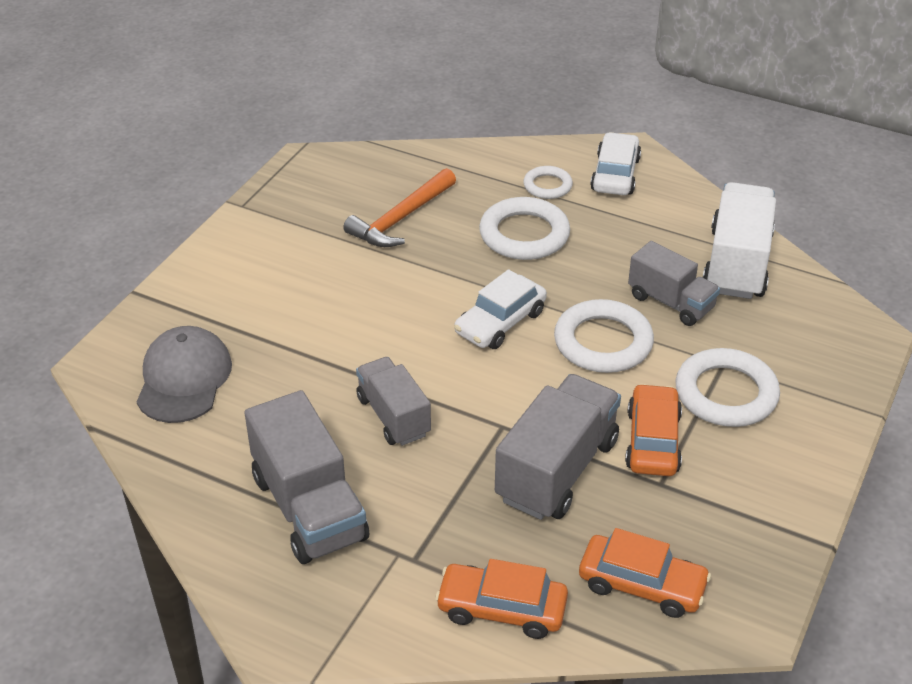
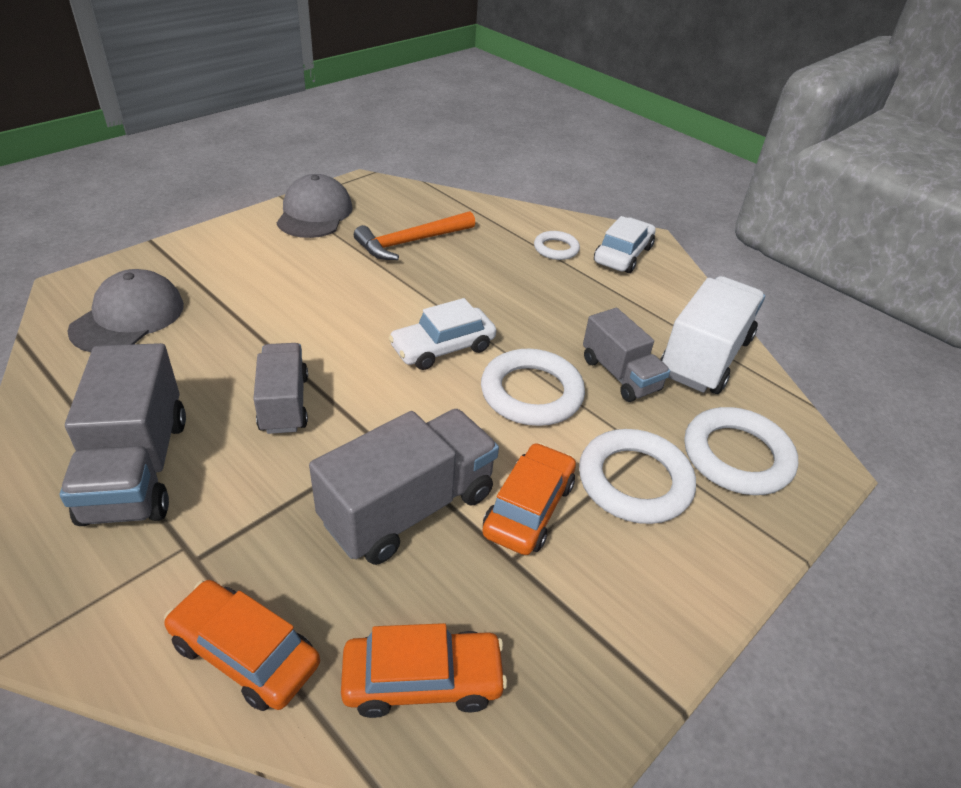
camera: 15 degrees right, 0 degrees up
(280, 212) = (314, 213): none -> grey cap
(524, 234) = (511, 281): white ring -> white ring (737, 456)
(642, 585) = (422, 680): orange car -> orange car turned 45 degrees counterclockwise

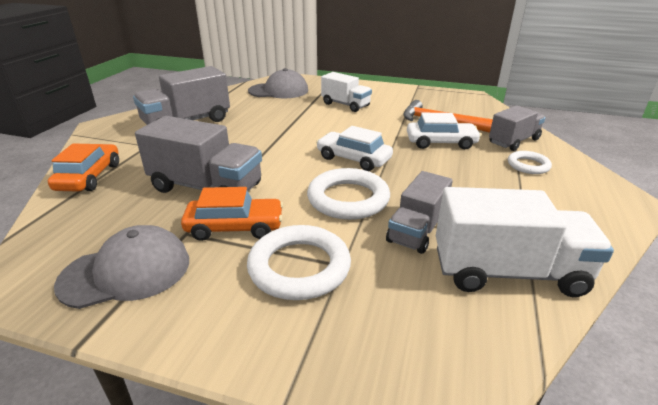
camera: 65 degrees right, 10 degrees down
(273, 281) = (345, 105): none -> white truck
(284, 404) = (256, 135): grey truck -> grey truck (513, 141)
(314, 213) = (418, 95): grey cap -> grey cap (126, 272)
(422, 680) = (82, 228): orange car -> none
(623, 255) = (580, 194): white car -> white car (441, 142)
(737, 456) = (387, 324): white ring -> none

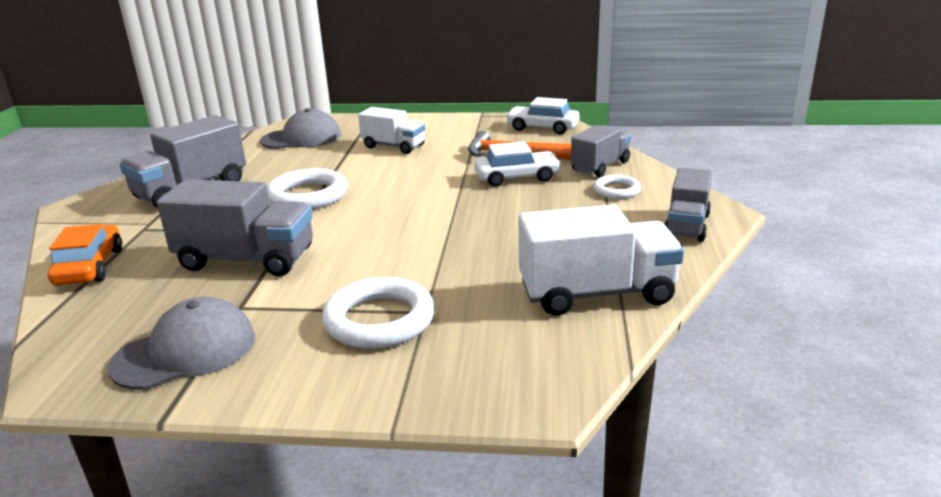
camera: 10 degrees left, 5 degrees down
(235, 227) = (295, 294): orange car -> none
(348, 199) = (419, 249): white ring -> white ring (308, 196)
(353, 159) = (416, 207): white car -> white car (542, 128)
(417, 230) = (500, 270): grey truck -> grey truck (686, 225)

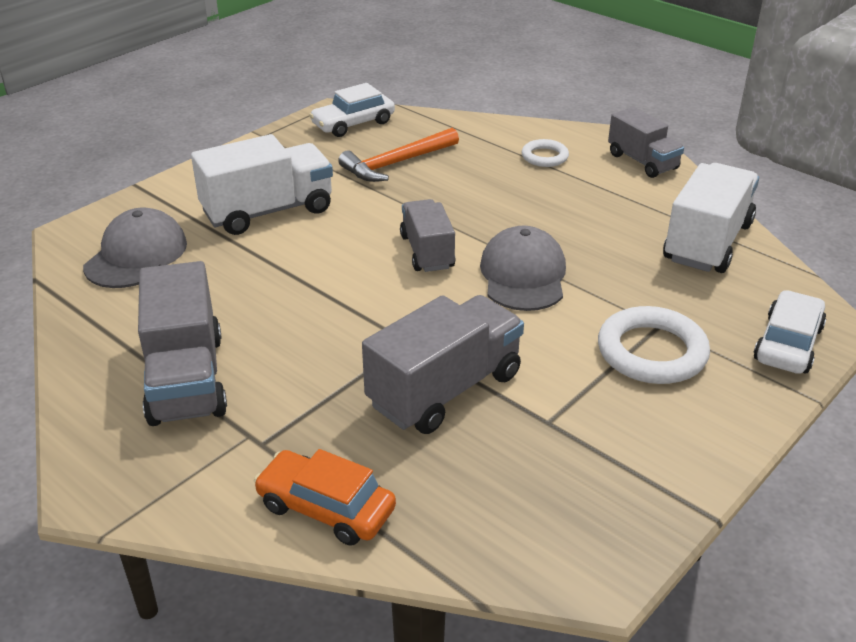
camera: 55 degrees left, 10 degrees up
(185, 351) = (606, 477): grey cap -> grey cap (523, 275)
(308, 196) = (328, 305): white ring -> none
(393, 146) = (268, 211): white truck -> white truck, size x1.55
(517, 177) = (453, 184): white car -> white car (788, 344)
(600, 166) = (486, 141): grey truck -> grey truck (427, 252)

